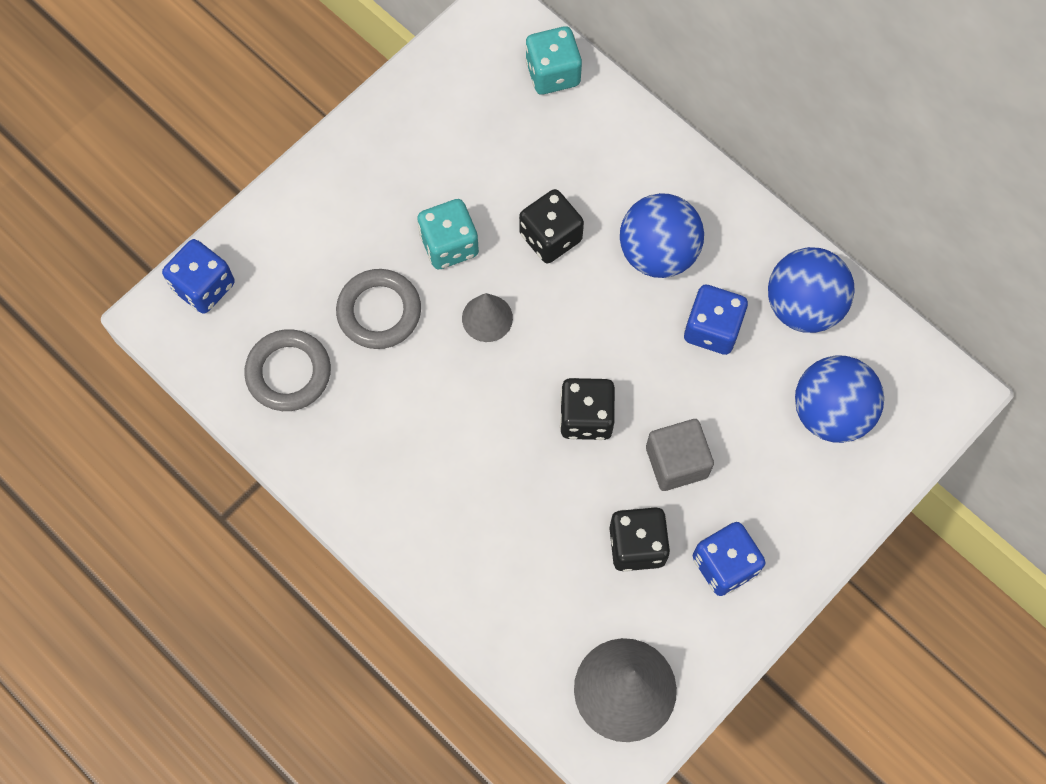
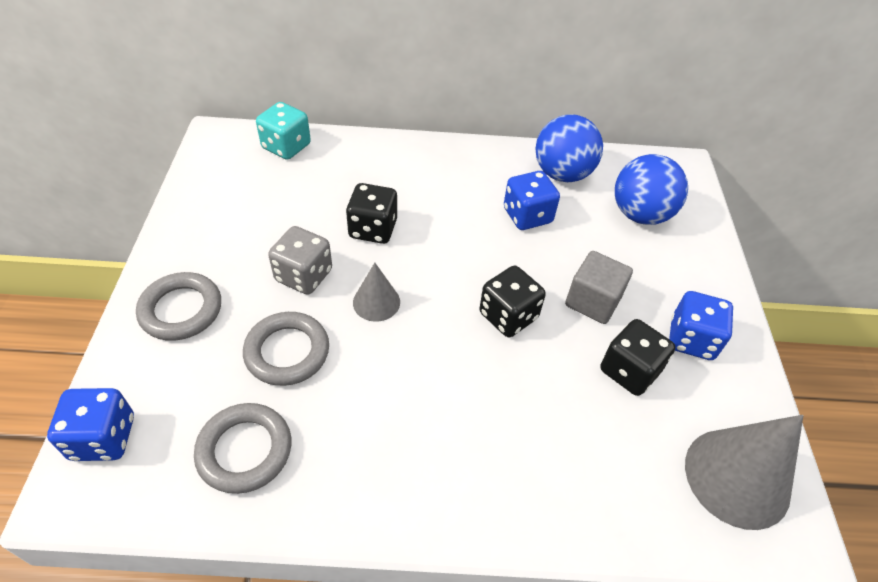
camera: 45 degrees left, 20 degrees down
(328, 208) = (181, 310): none -> grey ring
(449, 245) = (304, 275): turquoise dice -> grey dice
(658, 252) = (451, 197): blue ball -> none

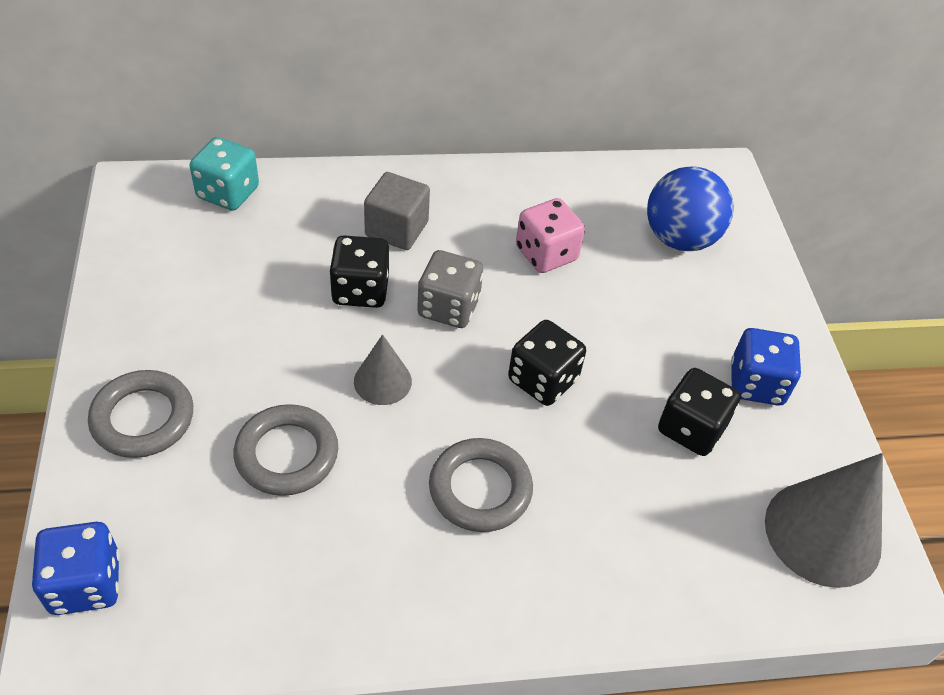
camera: 10 degrees left, 0 degrees up
(245, 450) = (262, 576): grey ring -> grey ring (480, 489)
(304, 275) = (287, 358): grey dice -> grey dice (448, 307)
(527, 216) = (546, 254): blue dice -> pink dice
(562, 174) = (580, 196): blue ball -> none
(593, 301) = (638, 351): grey cube -> grey cube (397, 229)

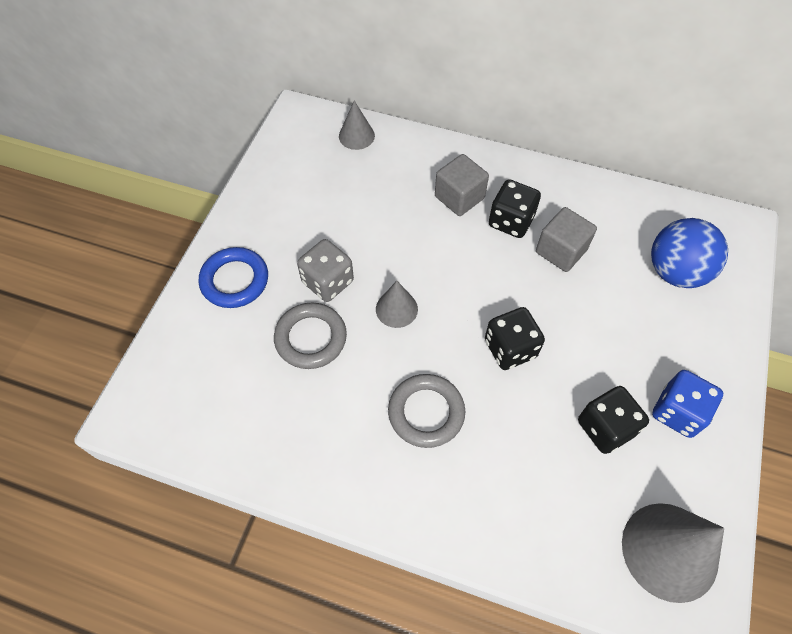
camera: 30 degrees right, 10 degrees up
(86, 583) = (157, 377): blue dice -> none
(143, 418) = (235, 280): grey ring -> blue ring
(228, 193) = (356, 136): turquoise dice -> grey cone
(360, 290) = (412, 236): black dice -> black dice (511, 221)
(448, 307) = (468, 269): grey dice -> grey dice (328, 282)
(546, 254) = (561, 251): pink dice -> grey cube

